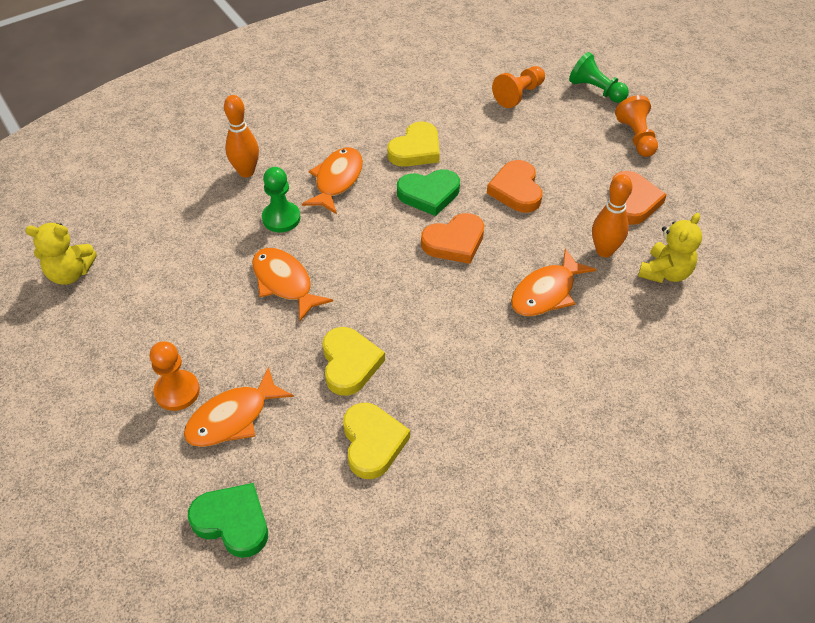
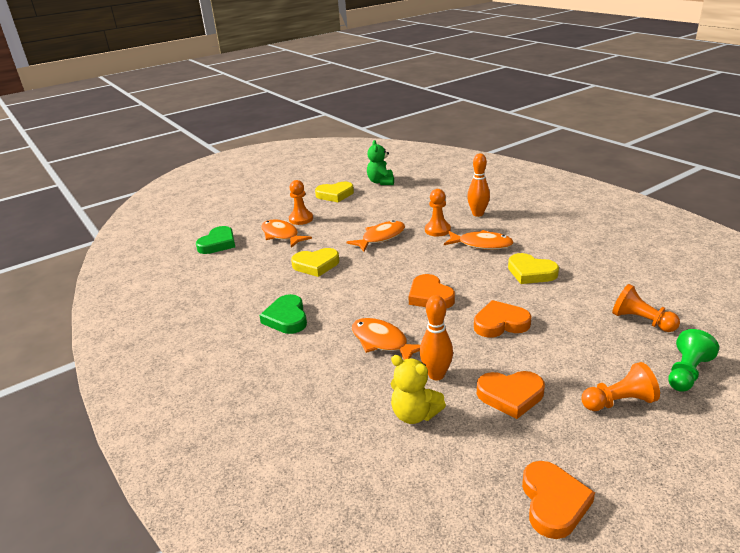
camera: 90 degrees right, 20 degrees down
(70, 273) = (381, 182): yellow teddy bear -> green teddy bear
(281, 218) = (437, 230): green pawn -> orange pawn
(372, 443) = (256, 278): yellow heart -> yellow heart (335, 195)
(429, 194) = (480, 282): green heart -> green heart (286, 318)
(754, 198) = (553, 502): none -> orange heart

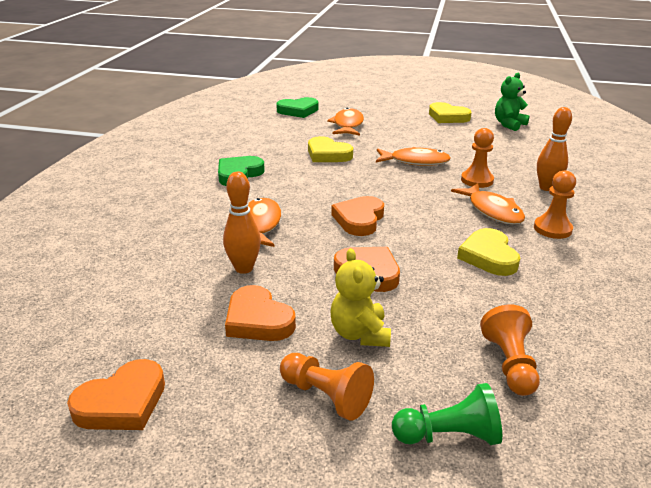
camera: 45 degrees right, 0 degrees up
(301, 219) = (384, 121): orange pawn -> orange pawn (552, 229)
(415, 414) = (177, 279): yellow teddy bear -> yellow teddy bear (360, 334)

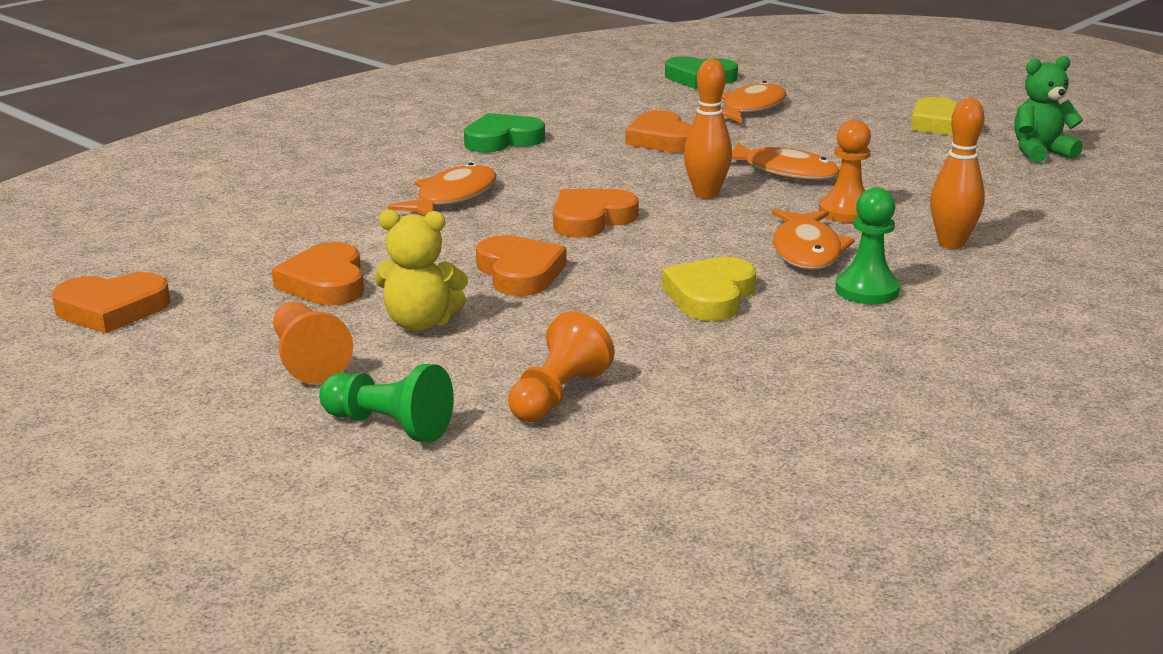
camera: 30 degrees right, 5 degrees down
(244, 268) = (374, 234): orange bowling pin -> orange bowling pin (706, 194)
(328, 154) = (661, 139): yellow heart -> orange heart
(360, 334) = (421, 323): yellow teddy bear -> yellow teddy bear turned 105 degrees counterclockwise
(552, 229) = (867, 290): orange pawn -> green pawn

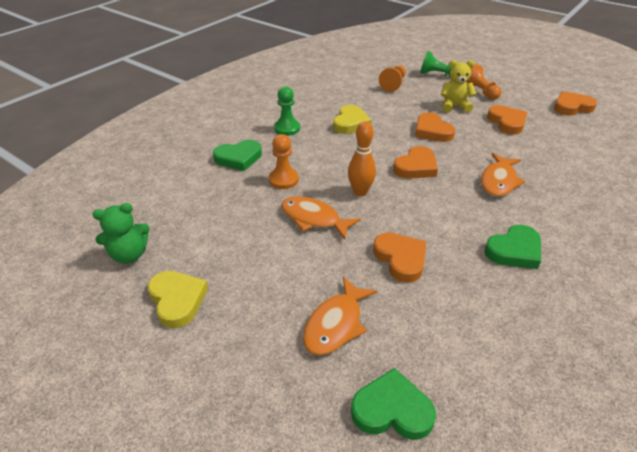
camera: 175 degrees right, 15 degrees up
(806, 251) = (309, 150): orange fish -> none
(951, 243) = (238, 158): orange bowling pin -> green heart

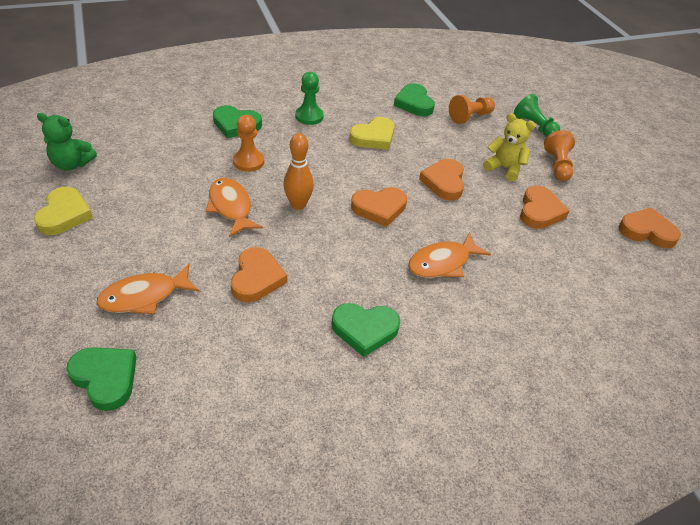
camera: 30 degrees right, 5 degrees up
(347, 90) = (414, 103): none -> green heart

